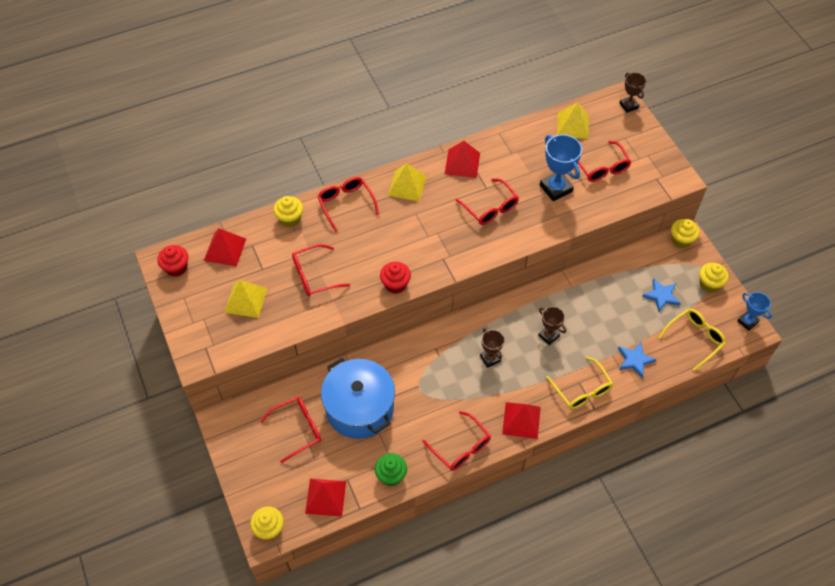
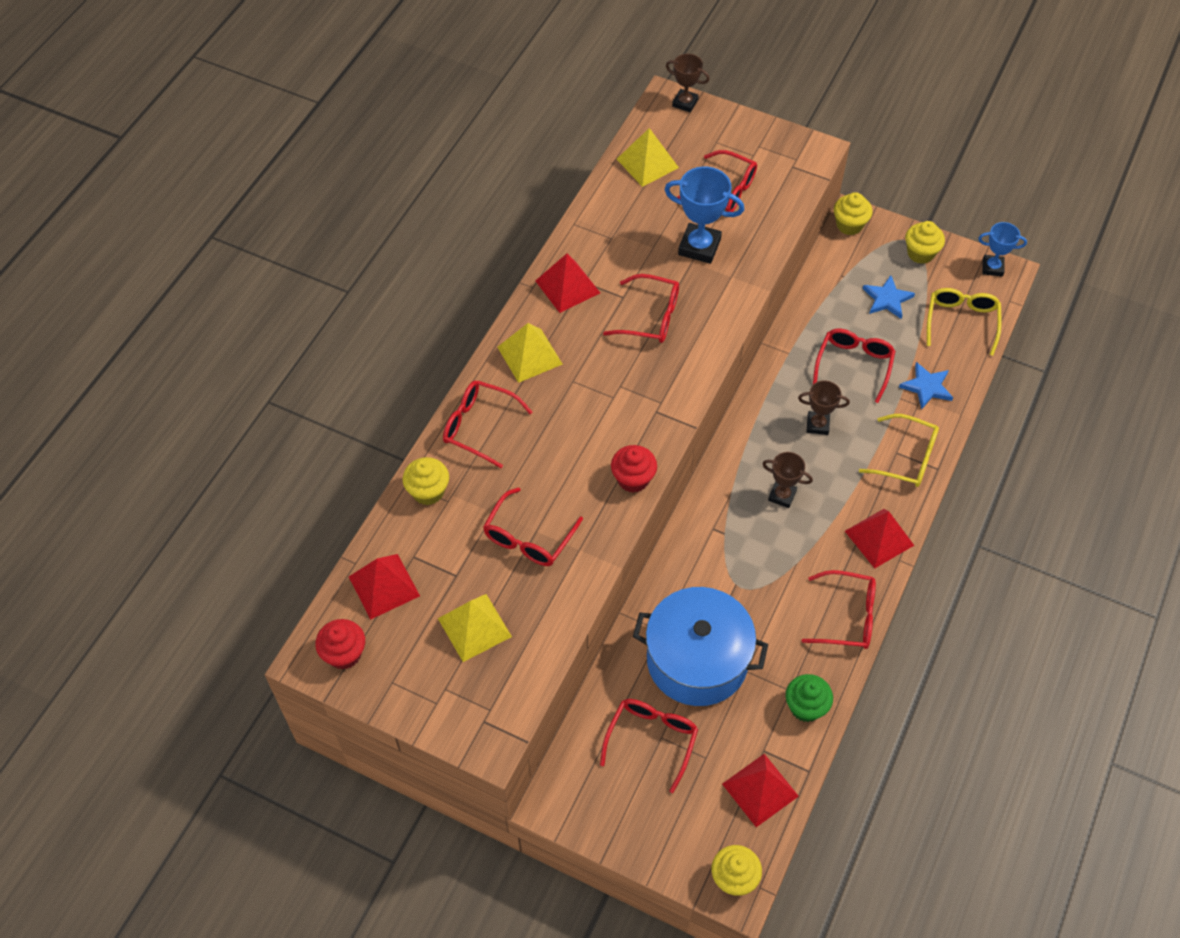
camera: 40 degrees left, 0 degrees up
(603, 318) = (854, 365): none -> red glasses

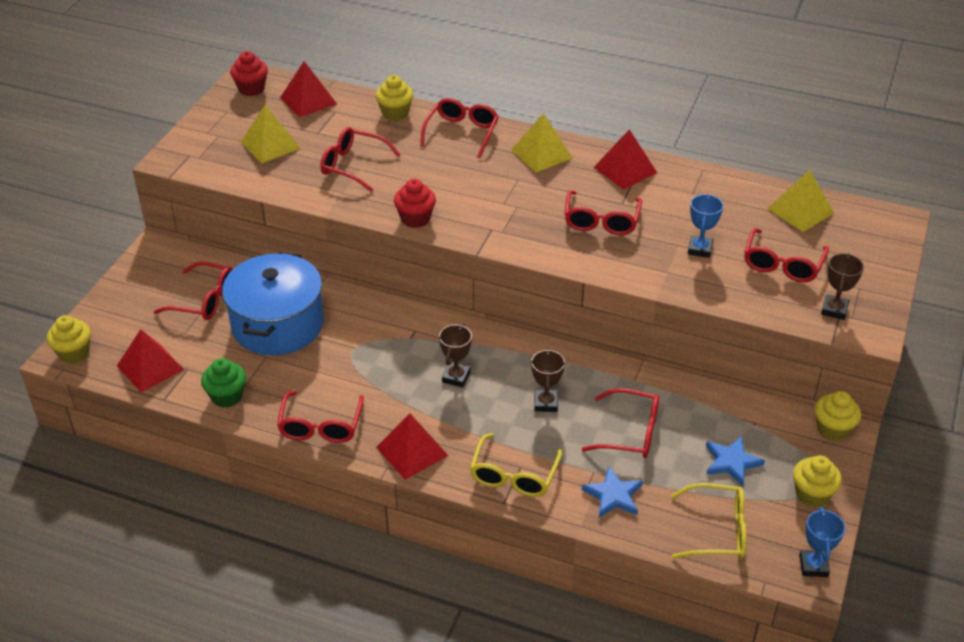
camera: 85 degrees right, 15 degrees down
(685, 103) = (898, 232): brown trophy -> brown trophy (834, 310)
(699, 247) = (700, 249): blue trophy -> blue trophy, size x0.62

